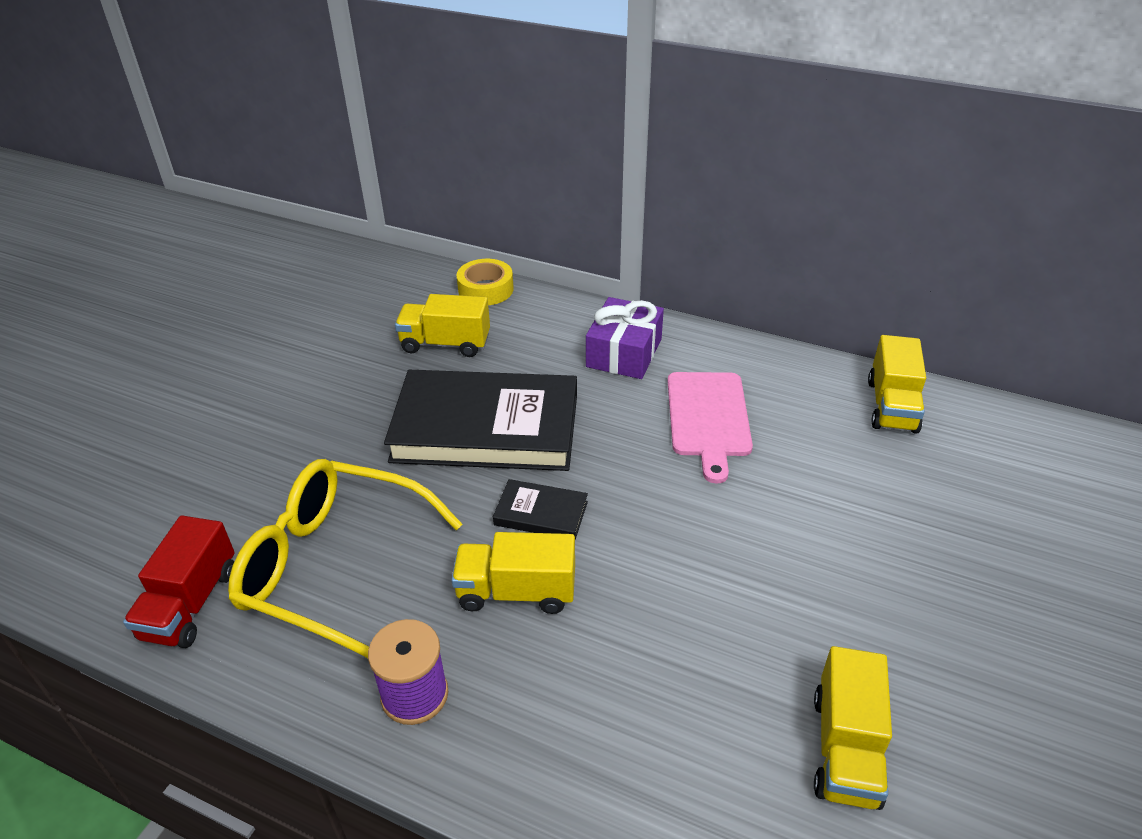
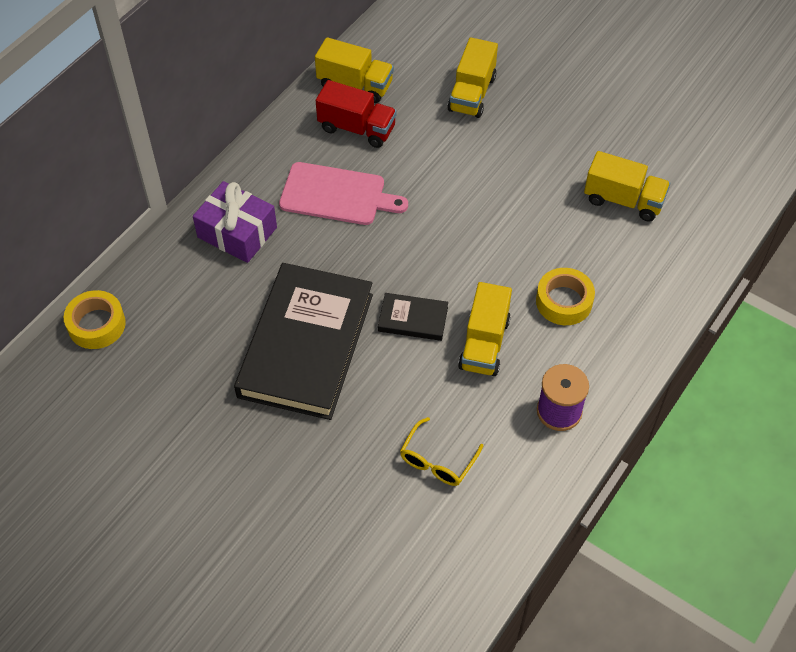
camera: 80 degrees left, 15 degrees up
(191, 603) = (455, 561): red truck -> red truck (357, 128)
(333, 566) = (437, 461): yellow glasses -> yellow glasses, size x0.47
(445, 344) = (176, 366): yellow truck -> yellow truck (472, 94)
(541, 513) = (413, 319): black book -> black book turned 75 degrees clockwise
(610, 680) = (564, 301): none -> yellow tape

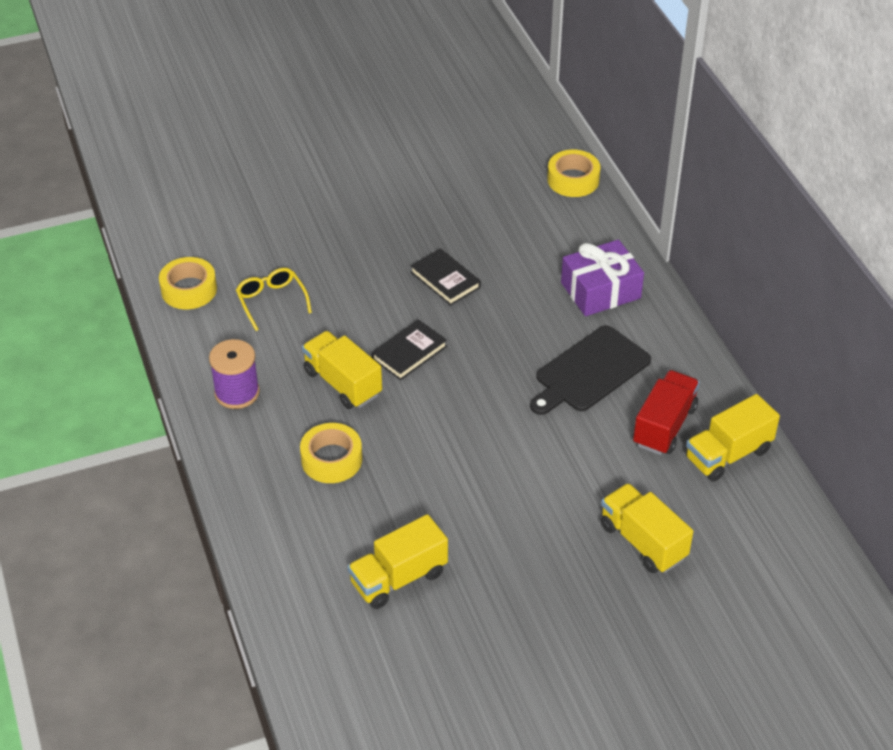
camera: 125 degrees right, 10 degrees down
(306, 345) = (445, 280): black book -> black book, size x0.43
(337, 195) = (589, 371): pink cutting board -> black cutting board
(357, 128) = (664, 426): red truck -> red truck turned 150 degrees clockwise
(478, 541) = (189, 289): none -> yellow tape

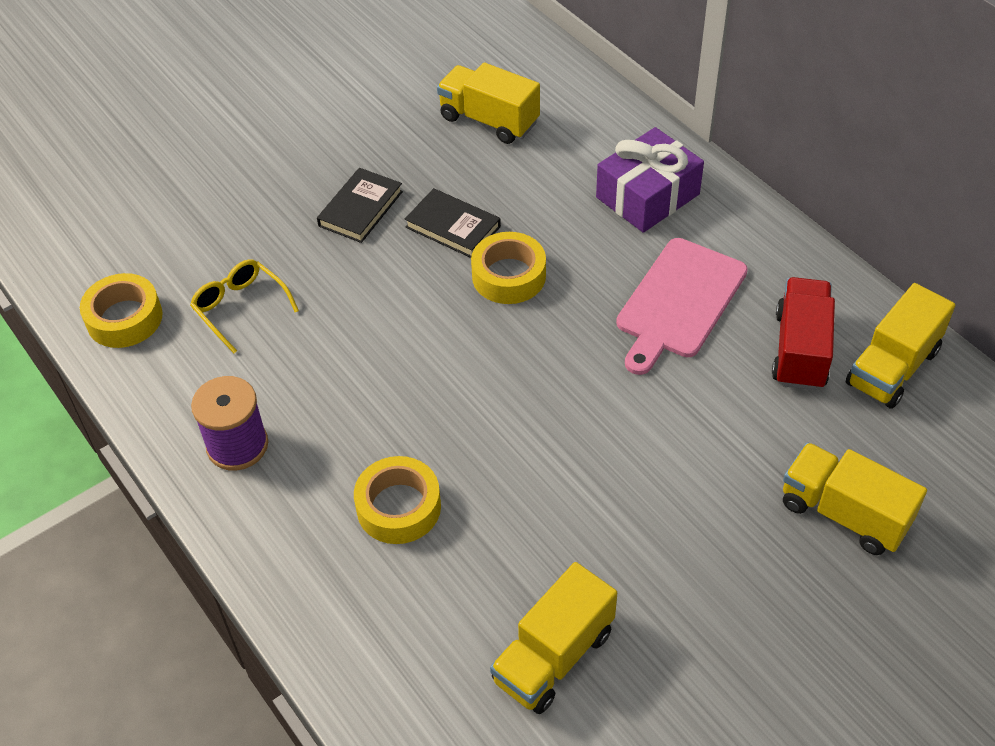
camera: 15 degrees left, 5 degrees up
(342, 383) = (374, 396): yellow truck -> yellow truck (489, 120)
(409, 353) = (445, 333): black book -> black book (361, 209)
(573, 180) = (557, 68): yellow tape -> yellow tape (508, 276)
(589, 371) = (678, 302): black cutting board -> pink cutting board

